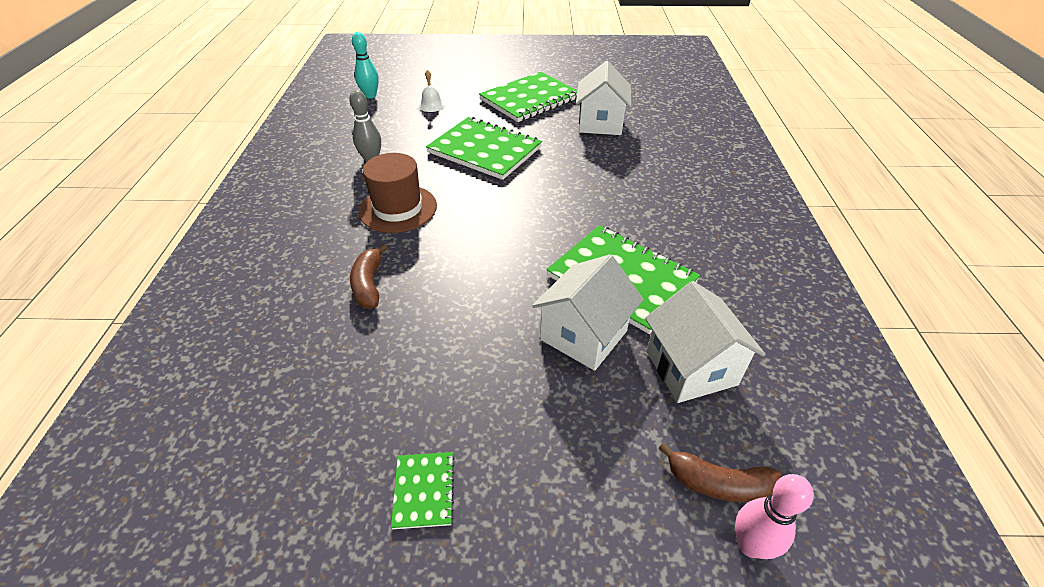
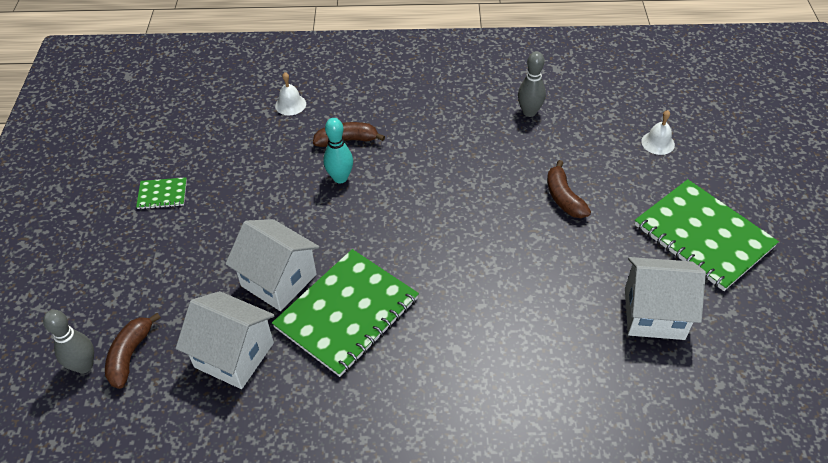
camera: 90 degrees right, 5 degrees up
(278, 342) = (290, 104): none -> white bell
(370, 96) = (665, 89): turquoise bowling pin -> turquoise bowling pin (340, 178)
(398, 208) = (449, 143): brown hat -> none
(484, 150) = (563, 198): green notebook -> brown banana
(691, 368) = (234, 355): white house -> white house turned 45 degrees clockwise
(750, 545) = (84, 366): pink bowling pin -> grey bowling pin

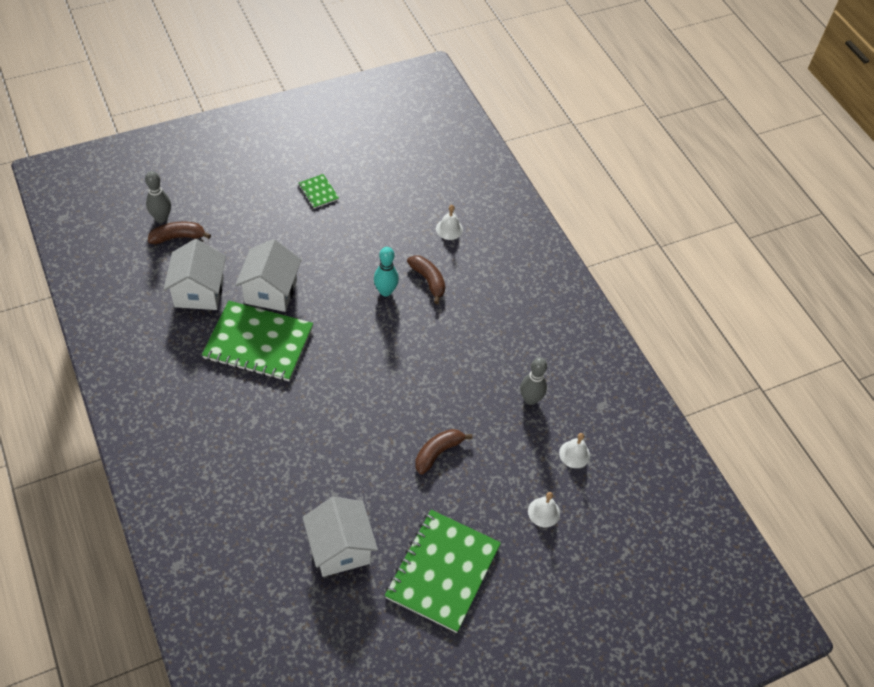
camera: 60 degrees right, 5 degrees up
(602, 103) = (574, 454): none -> white bell

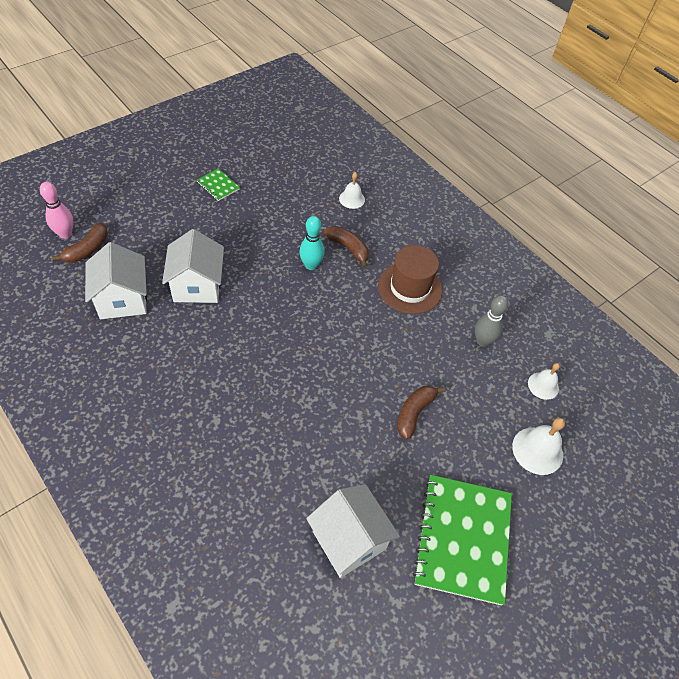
camera: 15 degrees left, 0 degrees up
(161, 218) = (65, 234): grey bowling pin -> pink bowling pin
(178, 237) = (87, 249): brown banana -> brown banana turned 150 degrees clockwise
(258, 342) = (199, 338): green notebook -> none
(476, 332) = (410, 288): none -> brown hat
(544, 512) = (537, 450): white bell -> white bell, size x1.53

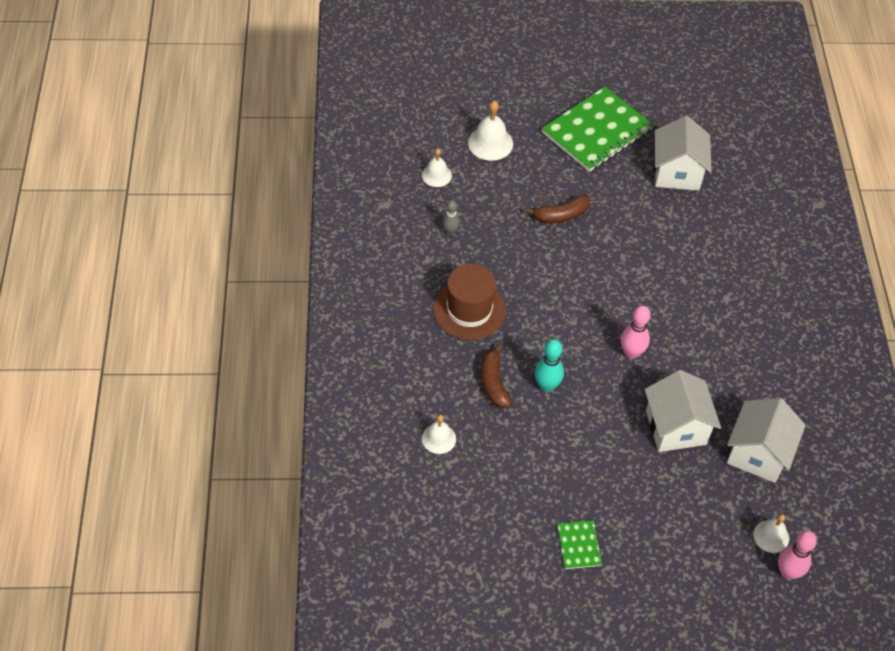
camera: 140 degrees left, 0 degrees up
(87, 249) = (771, 536): brown banana -> white bell
(197, 285) = (675, 427): white house -> white house turned 45 degrees counterclockwise
(267, 323) = (631, 352): none -> pink bowling pin
(482, 341) = (450, 231): grey bowling pin -> grey bowling pin, size x0.63

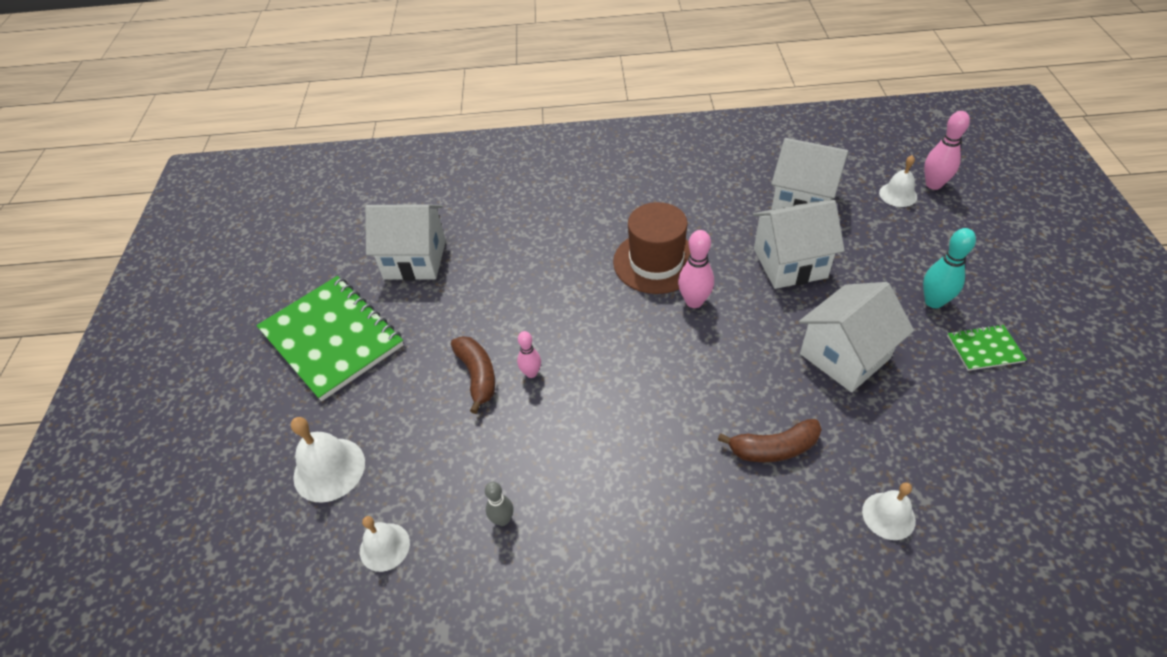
camera: 85 degrees left, 5 degrees down
(469, 310) = (652, 485): brown hat -> brown hat (656, 262)
(547, 386) = (763, 386): turquoise bowling pin -> turquoise bowling pin (933, 301)
(563, 246) = (531, 373): none -> pink bowling pin
(574, 444) = (844, 356): none -> white house

